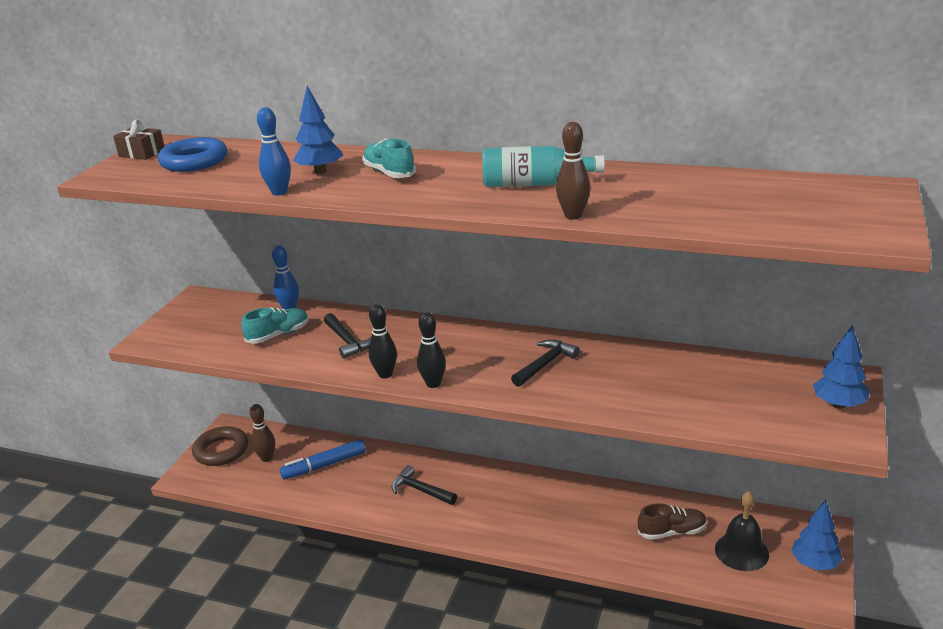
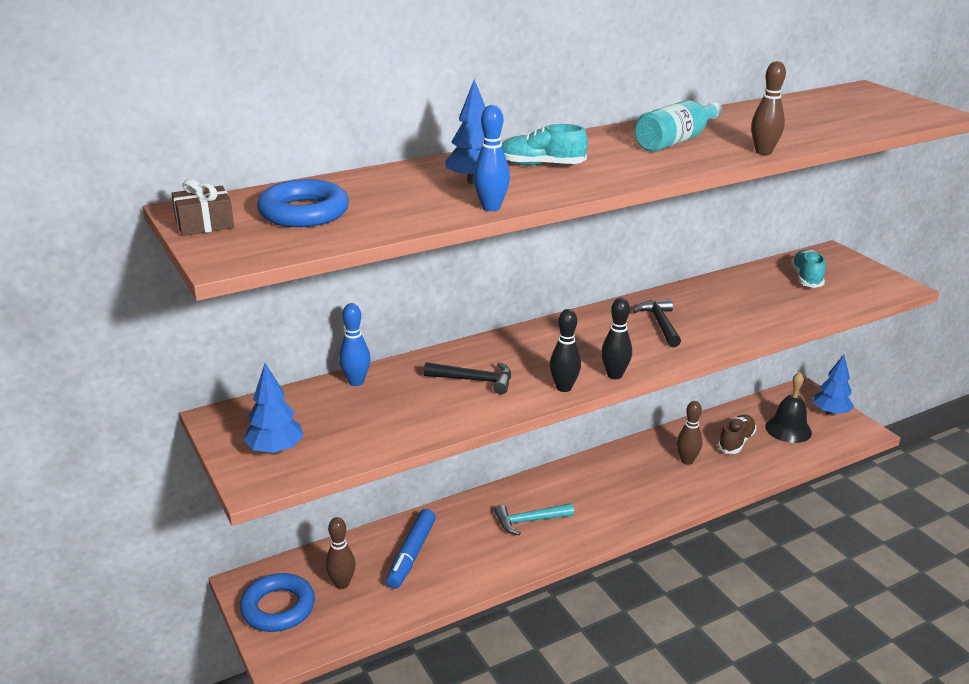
camera: 50 degrees left, 0 degrees up
(221, 451) = (278, 608): brown ring -> blue ring
(278, 335) = (396, 406): turquoise shoe -> turquoise shoe (806, 278)
(421, 490) = (529, 521): black hammer -> turquoise hammer
(603, 520) = (687, 461): none -> brown bowling pin
(838, 404) = (857, 269): blue tree -> blue tree (275, 450)

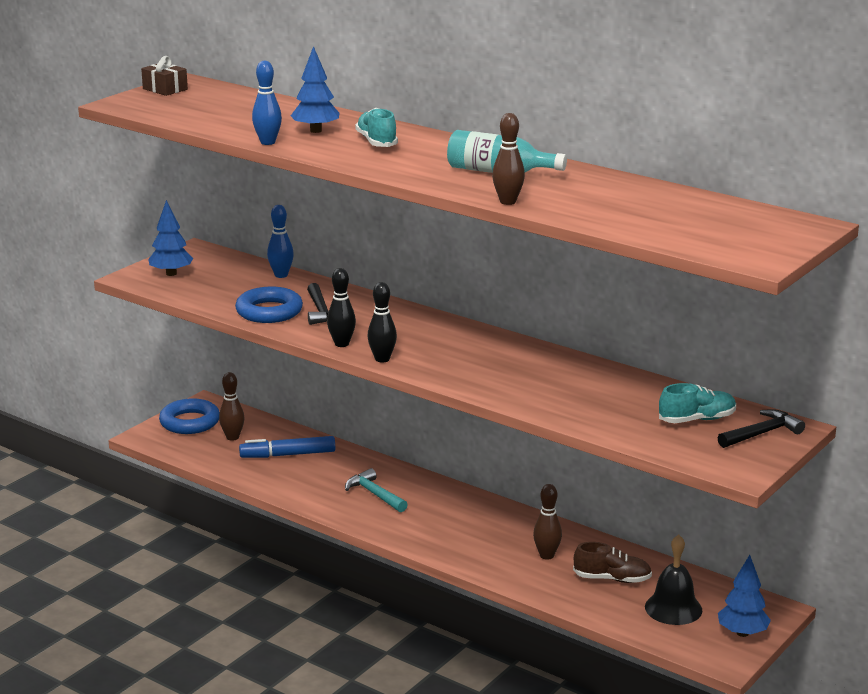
camera: 65 degrees right, 5 degrees down
(304, 212) = (208, 104): blue ring -> blue ring (269, 311)
(660, 324) = (500, 364): black hammer -> black hammer (762, 434)

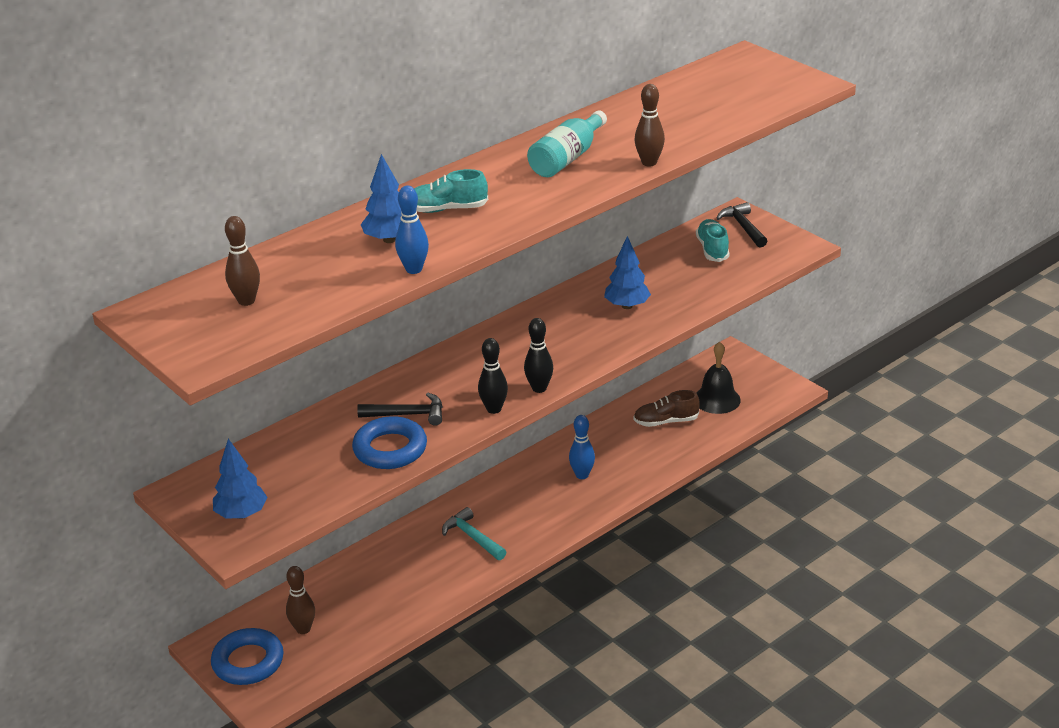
camera: 75 degrees left, 10 degrees up
(165, 89) = (163, 327): brown gift -> none
(281, 275) = (293, 434): blue bowling pin -> blue bowling pin (582, 475)
(288, 455) = (364, 590): blue marker -> none
(375, 494) = (473, 537): turquoise hammer -> turquoise hammer turned 75 degrees clockwise
(546, 555) = (619, 450): brown bowling pin -> brown bowling pin (246, 301)
(612, 579) = (666, 421): brown shoe -> brown shoe turned 120 degrees counterclockwise
(742, 633) = (758, 374): blue tree -> blue tree (627, 306)

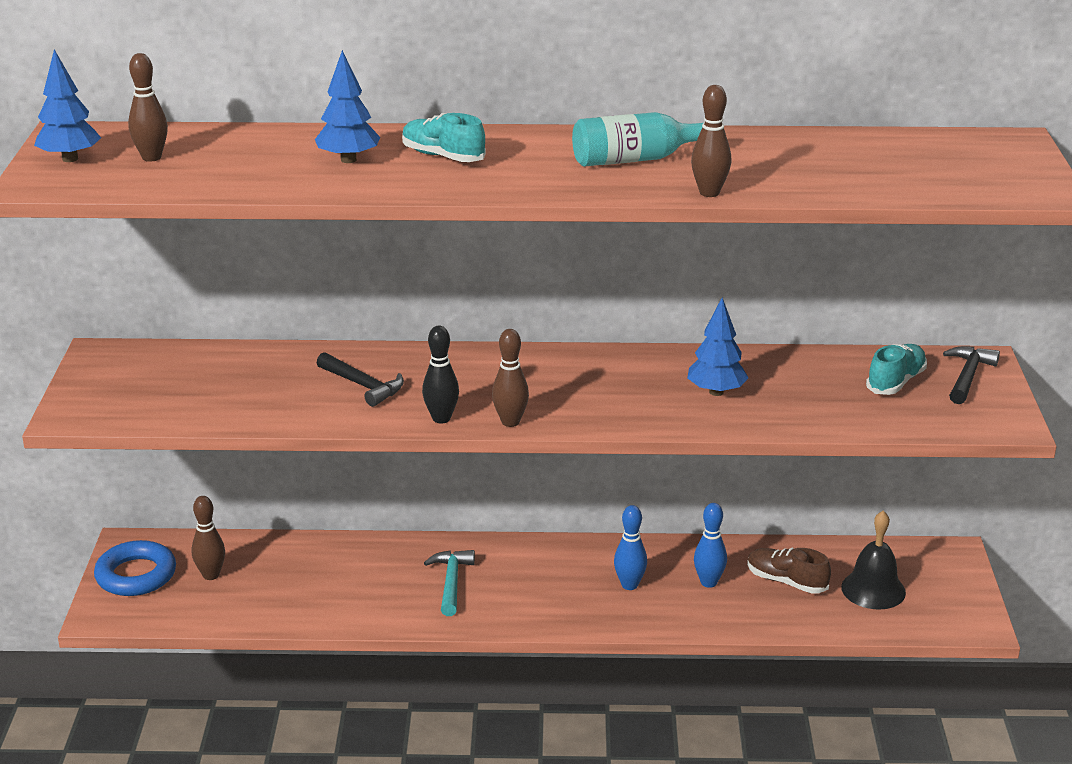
camera: 40 degrees right, 5 degrees down
(241, 514) = (113, 394): blue tree -> blue tree (70, 159)
(390, 449) = (303, 405): blue ring -> none
(414, 269) = (319, 190): blue bowling pin -> blue bowling pin (708, 582)
(539, 388) = (510, 422): black bowling pin -> brown bowling pin

